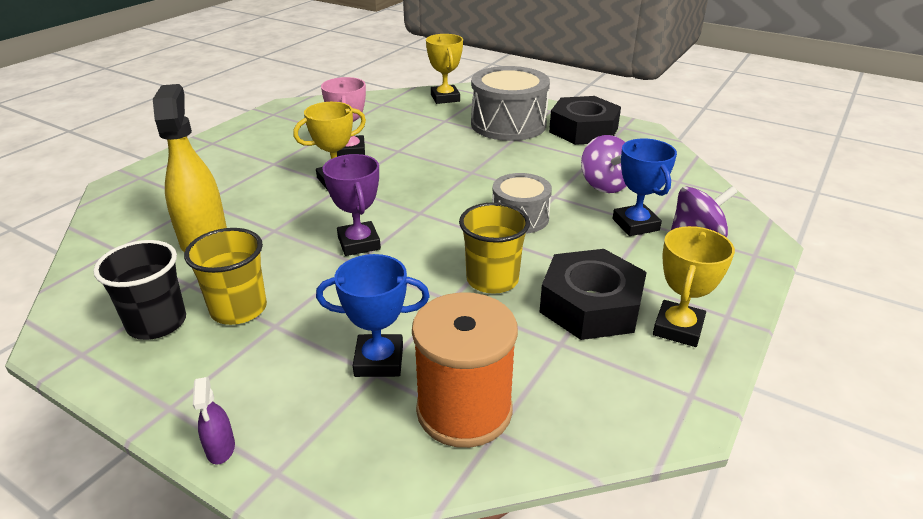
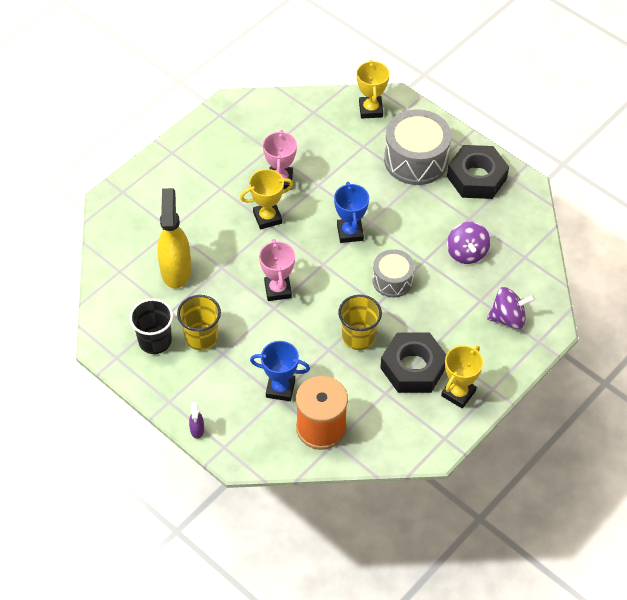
camera: 10 degrees right, 20 degrees up
(359, 243) = (278, 290): purple trophy -> pink trophy
(635, 224) = (471, 300): blue trophy -> blue trophy (350, 232)

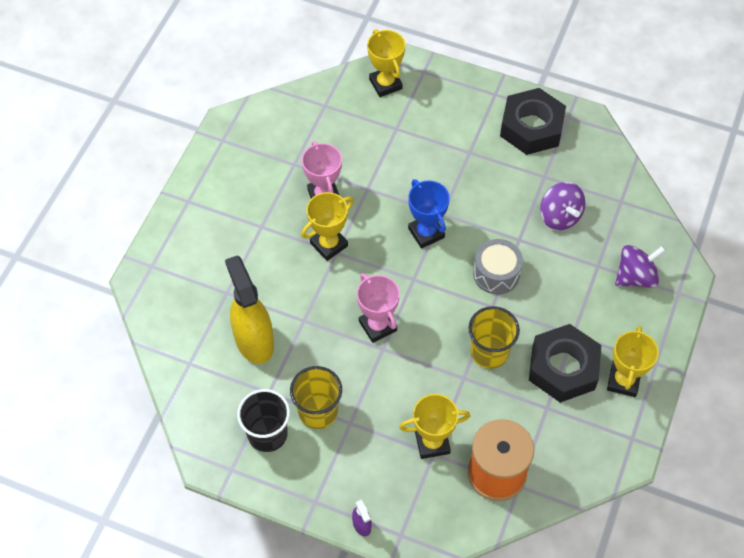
camera: 20 degrees left, 5 degrees up
(280, 389) = (432, 442): blue trophy -> yellow trophy
(416, 160) = (459, 127): grey drum -> none

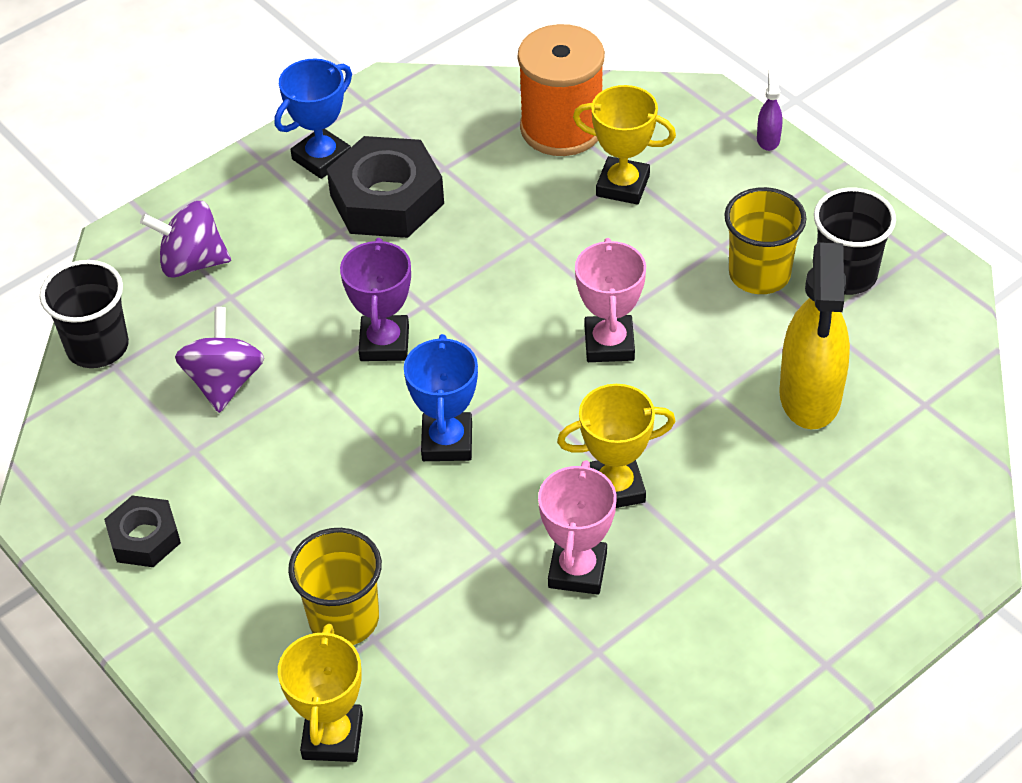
camera: 150 degrees left, 10 degrees down
(489, 352) = (471, 253): yellow cup -> yellow cup (344, 619)
(496, 274) = (384, 343): grey drum -> purple trophy
(531, 127) = (144, 538): black nut -> black nut, size x0.57
(623, 381) = (322, 158): yellow trophy -> blue trophy
(639, 207) = (97, 346): none -> black cup

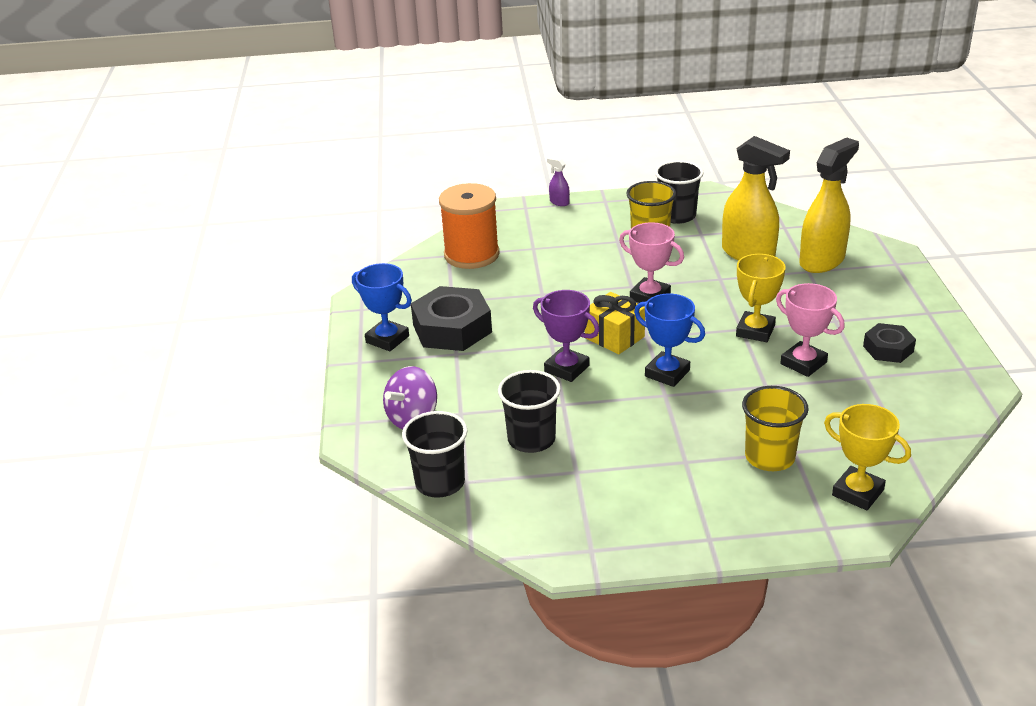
camera: 55 degrees left, 15 degrees down
(144, 538) = (631, 517): black nut -> black nut (888, 349)
(224, 382) = (531, 439): purple spinning top -> black cup
(322, 158) = (387, 339): blue trophy -> blue trophy turned 45 degrees counterclockwise
(486, 354) = (614, 337): none -> yellow gift
(622, 186) = (539, 252): yellow trophy -> none
(864, 486) = (822, 261): none -> yellow spray bottle

